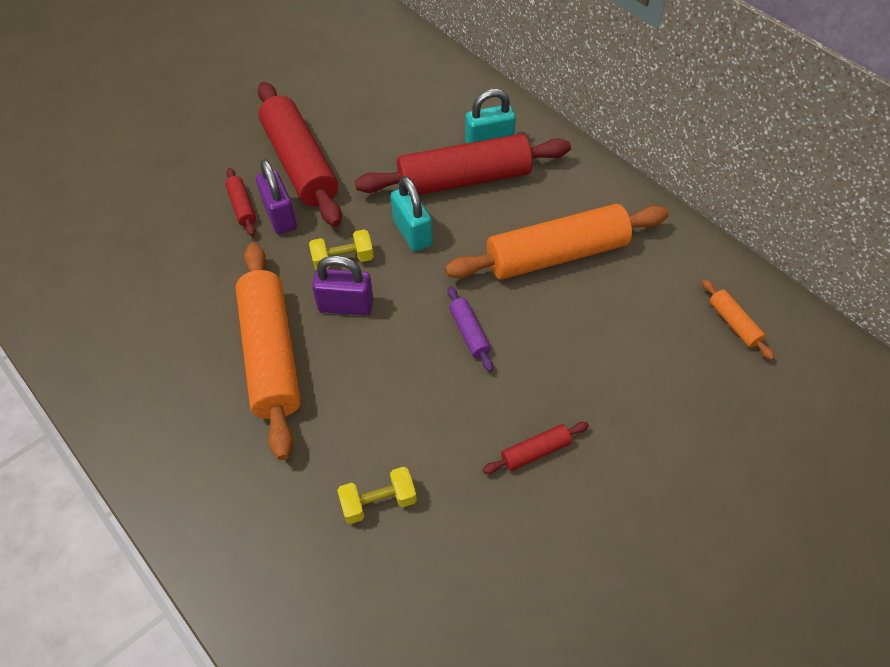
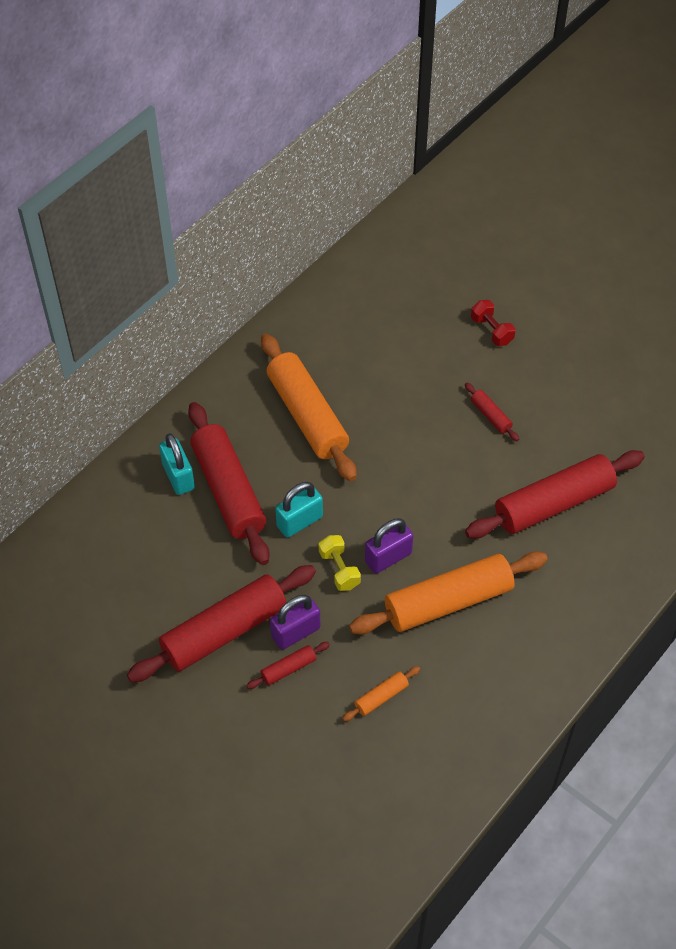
camera: 100 degrees left, 0 degrees up
(346, 306) = (388, 557): purple padlock -> purple padlock turned 60 degrees clockwise
(378, 502) = (553, 503): yellow dumbbell -> red rolling pin
(469, 333) = (397, 467): purple rolling pin -> none
(690, 483) = (491, 330): none -> red dumbbell
(734, 323) = (355, 304): orange rolling pin -> orange rolling pin (381, 697)

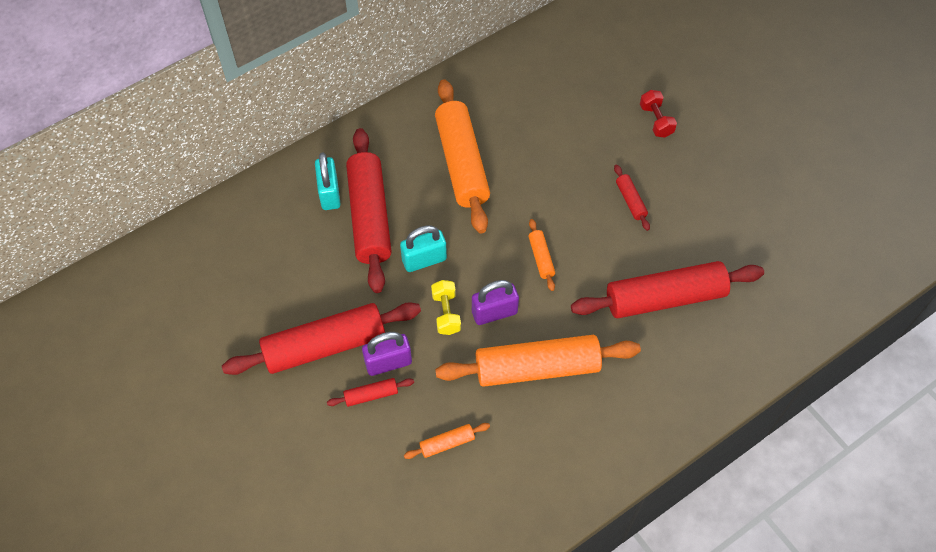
camera: 15 degrees right, 5 degrees up
(418, 492) = (541, 258): none -> orange rolling pin

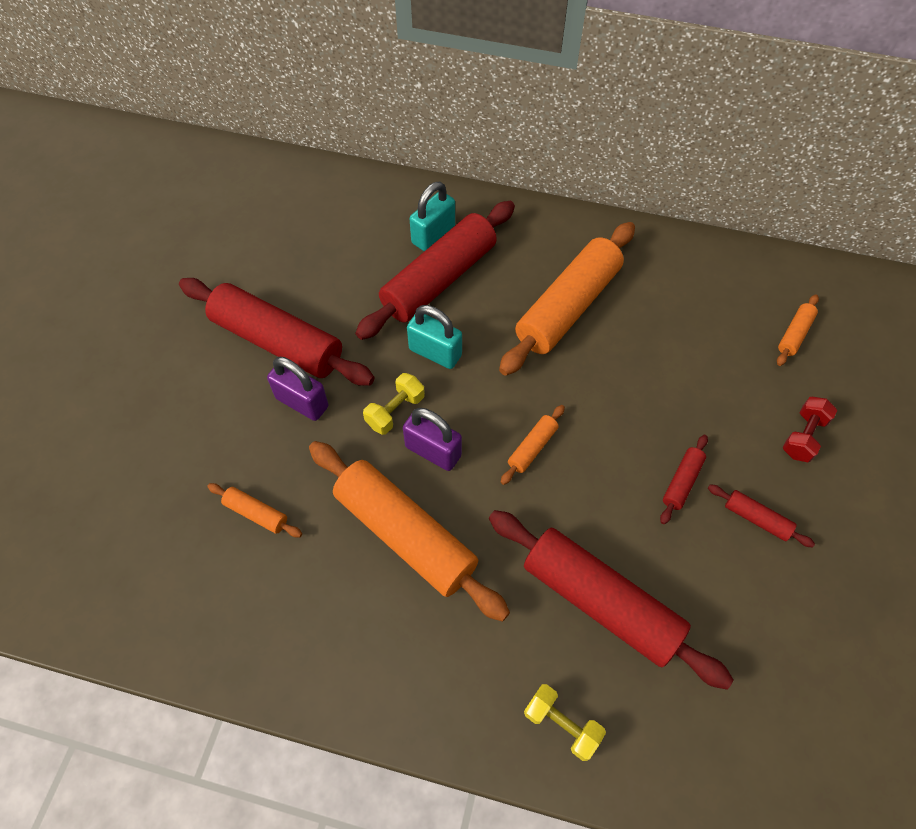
camera: 50 degrees right, 0 degrees up
(371, 395) = (257, 413): red rolling pin -> red rolling pin (756, 519)
(591, 68) = (794, 334): none -> orange rolling pin
(715, 370) = (561, 724): none -> yellow dumbbell

